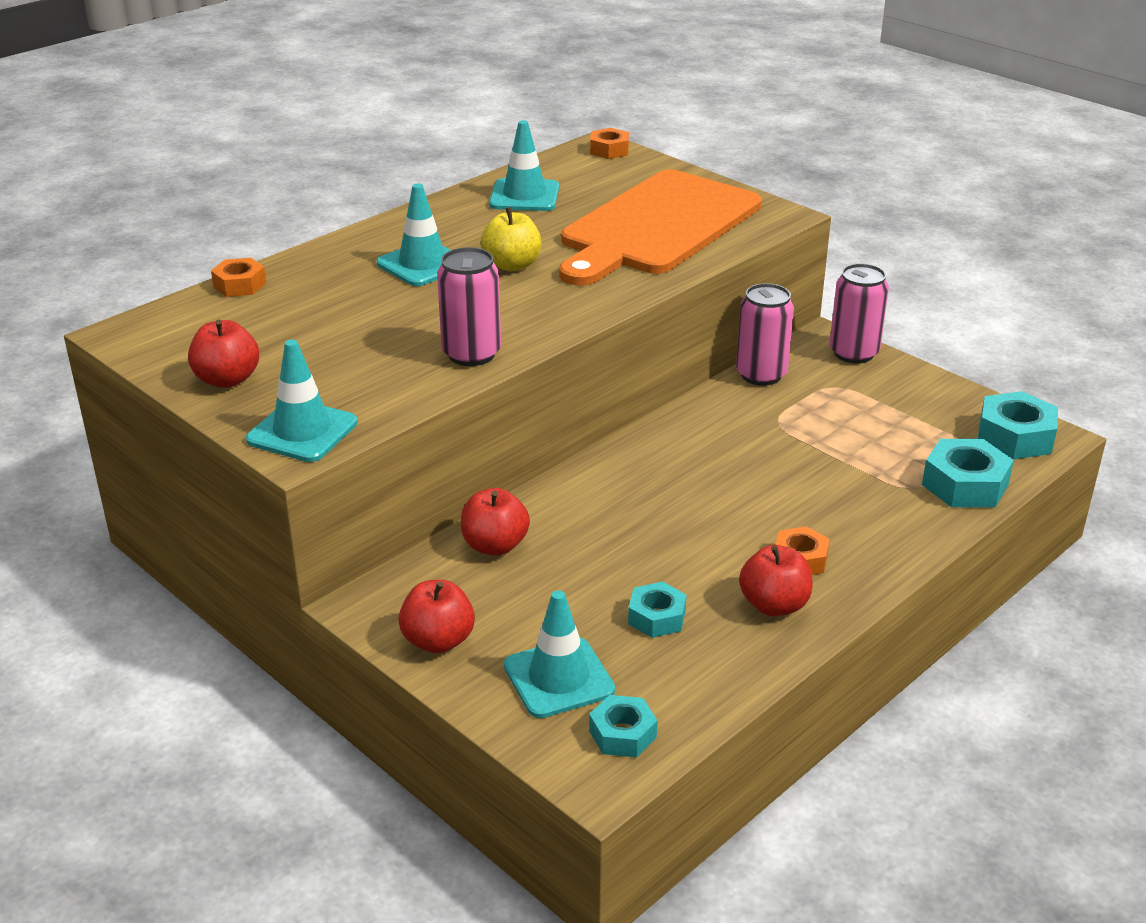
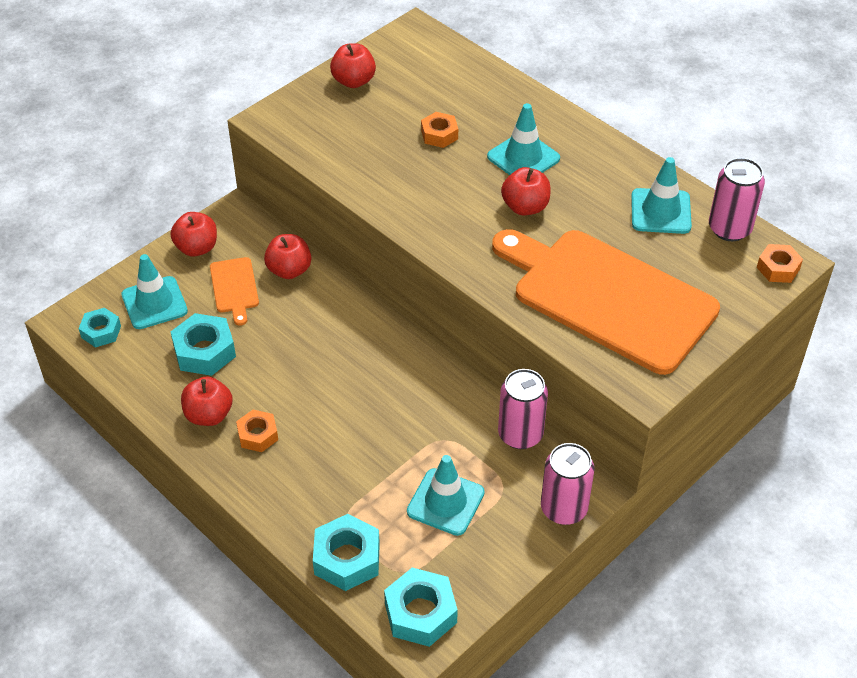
camera: 90 degrees right, 15 degrees up
(239, 285) = (485, 70): orange nut -> orange nut (439, 135)
(302, 431) = (288, 119): turquoise traffic cone -> turquoise traffic cone (445, 502)
(471, 354) = (383, 190): pink can -> pink can (729, 229)
(512, 265) = (525, 207): yellow apple -> red apple
(528, 596) = (234, 288): none -> orange cutting board
(657, 617) = (204, 351): turquoise nut -> turquoise nut, size x1.59

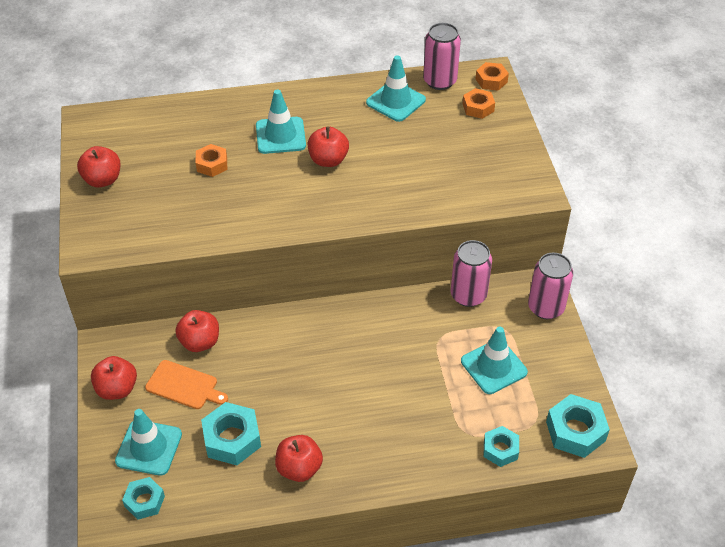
camera: 55 degrees left, 0 degrees up
(258, 435) = (345, 446): orange nut -> orange nut (478, 107)
(347, 558) = (500, 449): turquoise nut -> turquoise nut, size x0.63
(607, 297) = (446, 166): orange cutting board -> none

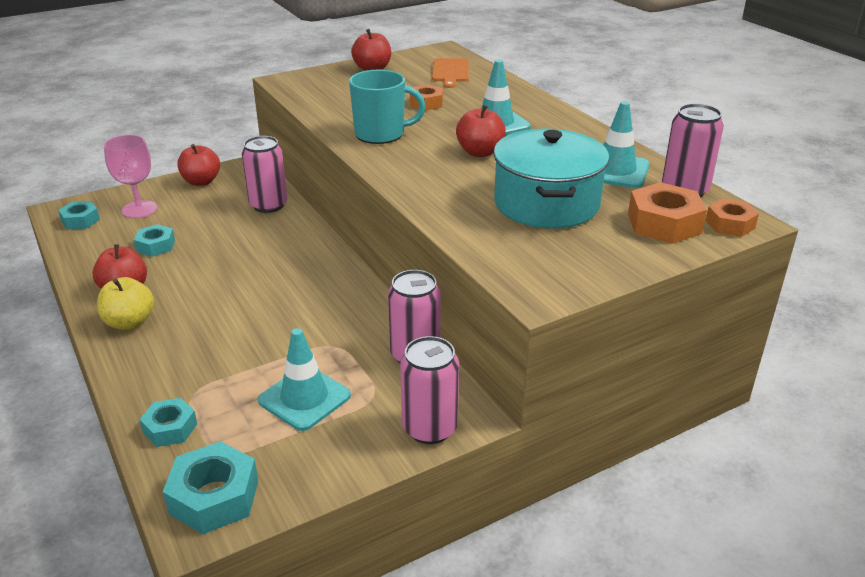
camera: 70 degrees right, 15 degrees down
(149, 448) = (139, 209): turquoise traffic cone -> pink goblet
(184, 386) = (213, 209): orange cutting board -> orange cutting board (450, 72)
(200, 342) = (268, 205): red apple -> pink can
(232, 439) = (156, 246): turquoise nut -> turquoise nut, size x0.63
(260, 209) = (381, 134): none -> turquoise mug
(353, 467) = (129, 322): none -> yellow apple
(427, 151) = (546, 204): none -> turquoise pot
(478, 107) = (664, 223): orange nut -> orange nut, size x1.59

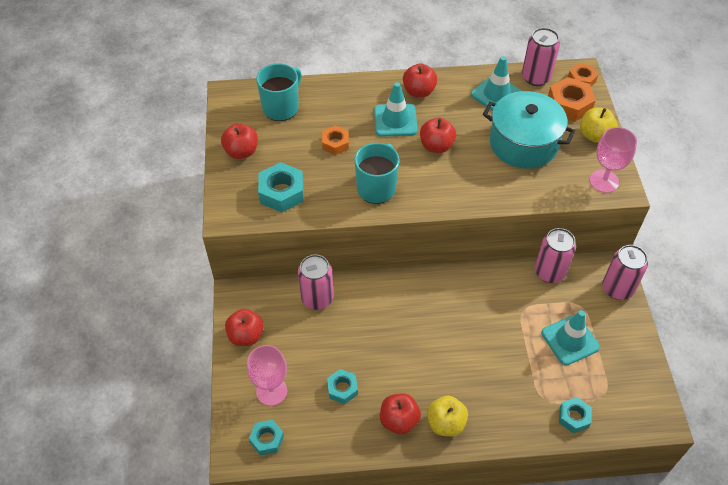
camera: 65 degrees left, 20 degrees up
(214, 497) = (640, 405): turquoise nut -> turquoise nut (282, 192)
(450, 72) = (281, 108): orange cutting board -> turquoise mug
(539, 277) = (604, 181): none -> pink goblet
(558, 127) = (419, 91): none -> red apple
(626, 254) = (594, 135): none -> yellow apple

